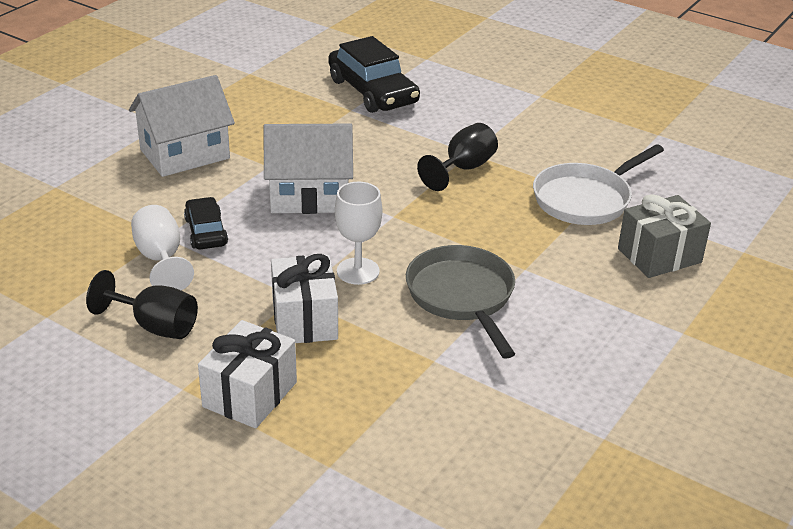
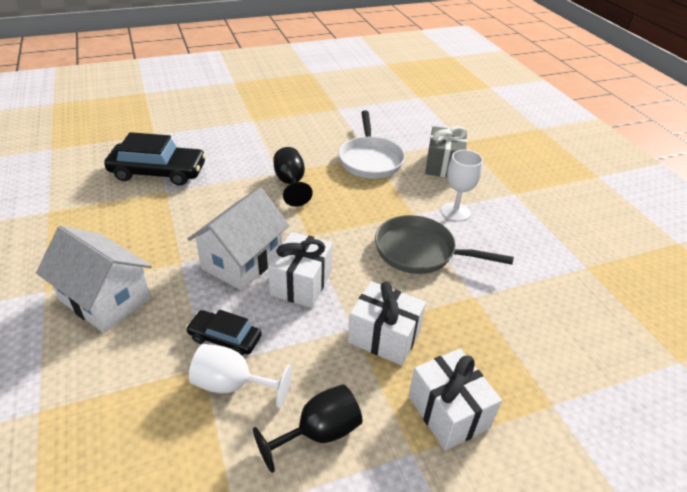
camera: 55 degrees left, 5 degrees up
(185, 154) = (105, 299): white house -> white house turned 60 degrees counterclockwise
(320, 241) = (301, 283): none -> white gift
(358, 271) = (353, 282): white goblet -> white goblet (455, 212)

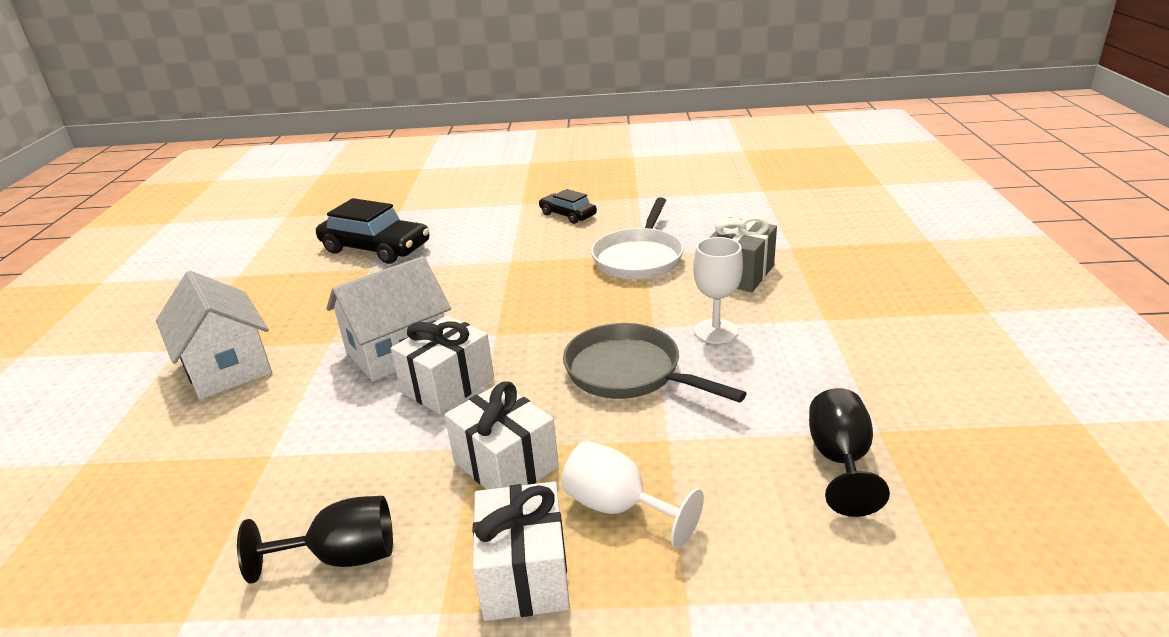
camera: 25 degrees right, 10 degrees down
(225, 338) = (316, 429): black car -> black car (568, 215)
(232, 385) = (287, 480): white goblet -> white goblet (618, 508)
(291, 183) = (517, 274): black goblet -> black goblet (840, 460)

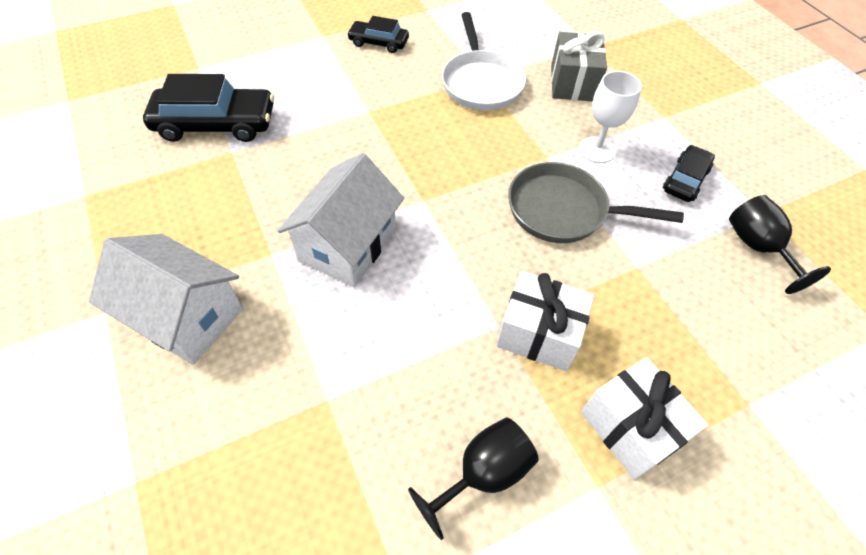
camera: 30 degrees left, 25 degrees up
(447, 385) = (426, 269): white gift -> none
(618, 508) = (650, 343): white goblet -> none
(800, 378) = (685, 180): none -> black car

